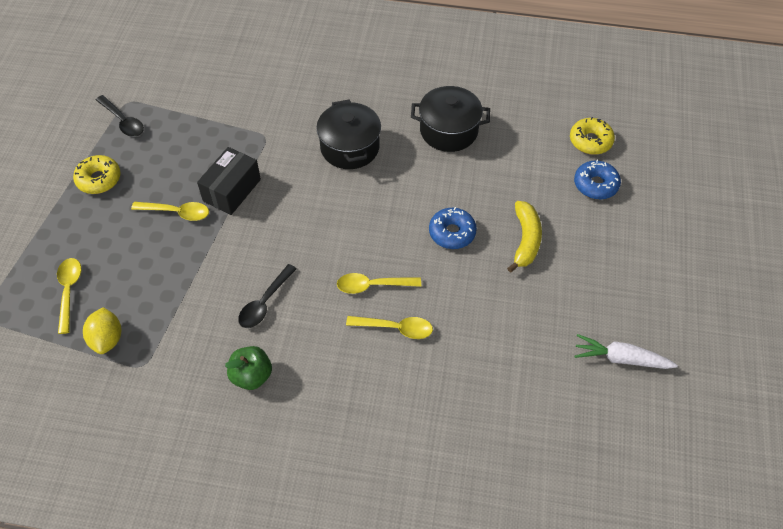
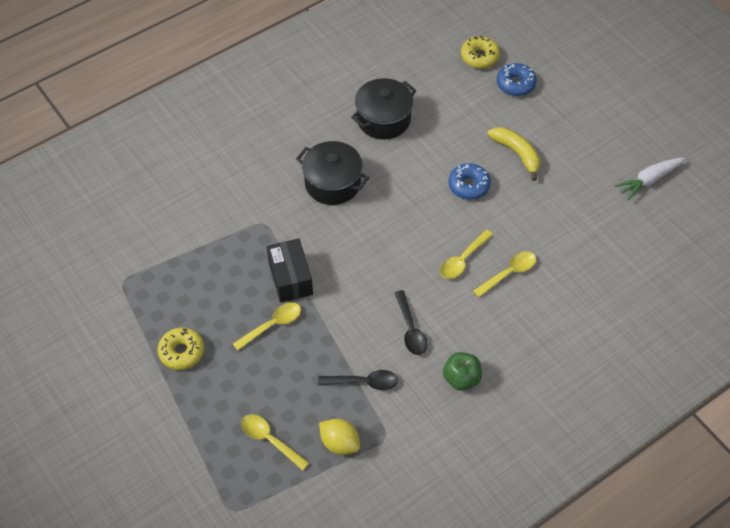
camera: 45 degrees left, 0 degrees up
(123, 121) = (140, 298): black spoon -> black spoon (364, 382)

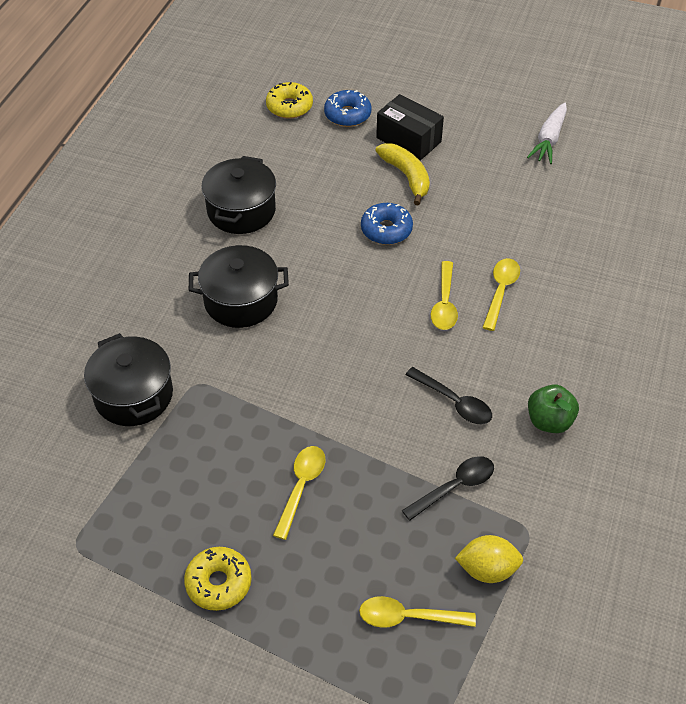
camera: 35 degrees left, 5 degrees down
(221, 209) = (133, 395): none -> black pot
(290, 278) = (278, 425): black box -> black box (408, 140)
(517, 154) = (406, 176): yellow banana -> yellow banana turned 45 degrees clockwise

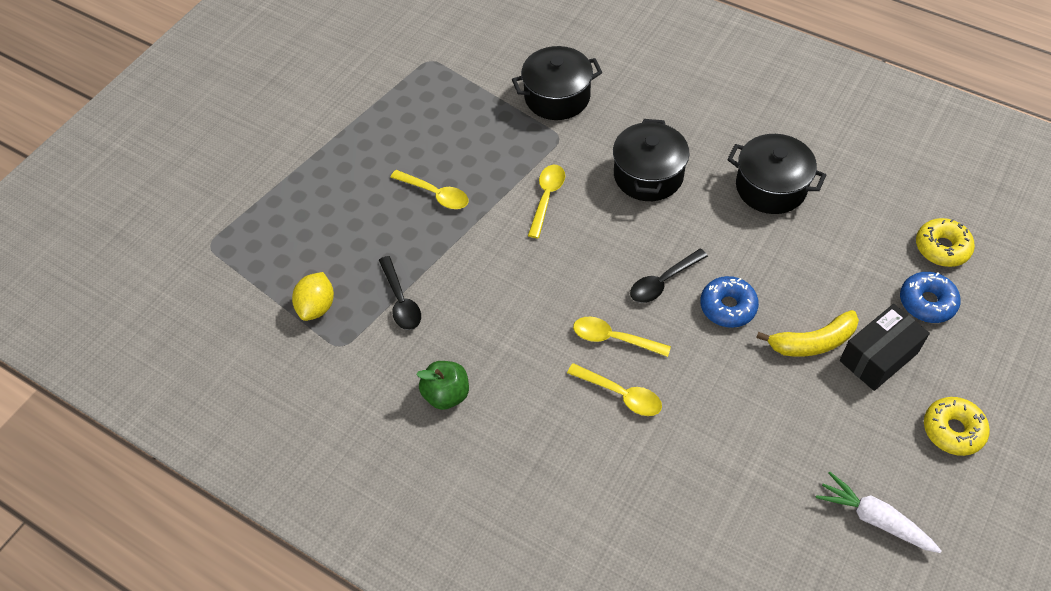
camera: 105 degrees right, 5 degrees up
(218, 583) = (370, 136): yellow donut -> yellow donut (953, 430)
(408, 617) = (298, 245): yellow spoon -> yellow spoon (546, 198)
(454, 402) = (490, 320): black spoon -> black spoon (663, 282)

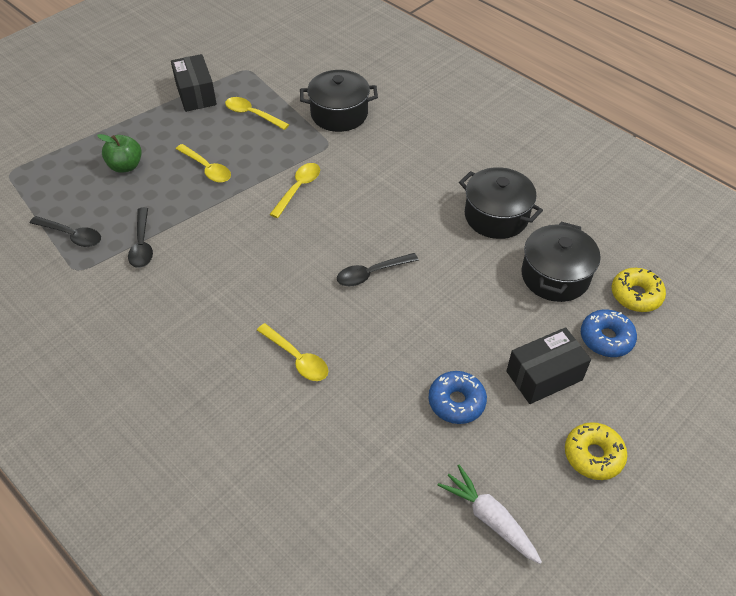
camera: 10 degrees right, 5 degrees down
(317, 306) = (72, 235): yellow lemon -> black spoon
(384, 103) = (196, 94): none -> black box
(446, 394) = (147, 326): green apple -> green apple (126, 166)
(613, 338) = (309, 311): yellow spoon -> yellow spoon (252, 114)
(648, 175) = (392, 187): black pot -> black pot (555, 276)
(728, 307) = (421, 305): blue donut -> blue donut (456, 402)
(812, 342) = (487, 350): yellow banana -> none

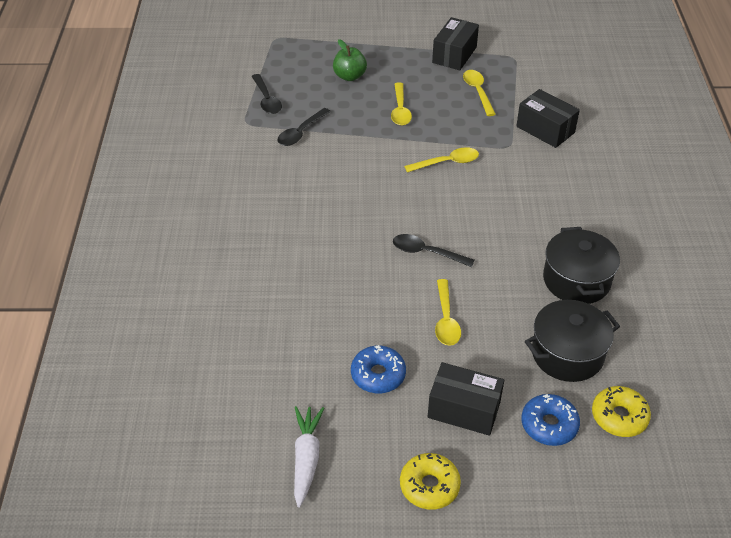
camera: 45 degrees right, 5 degrees down
(297, 358) = (309, 268): yellow spoon -> yellow spoon (446, 320)
(339, 114) = (545, 129): black pot -> black box

